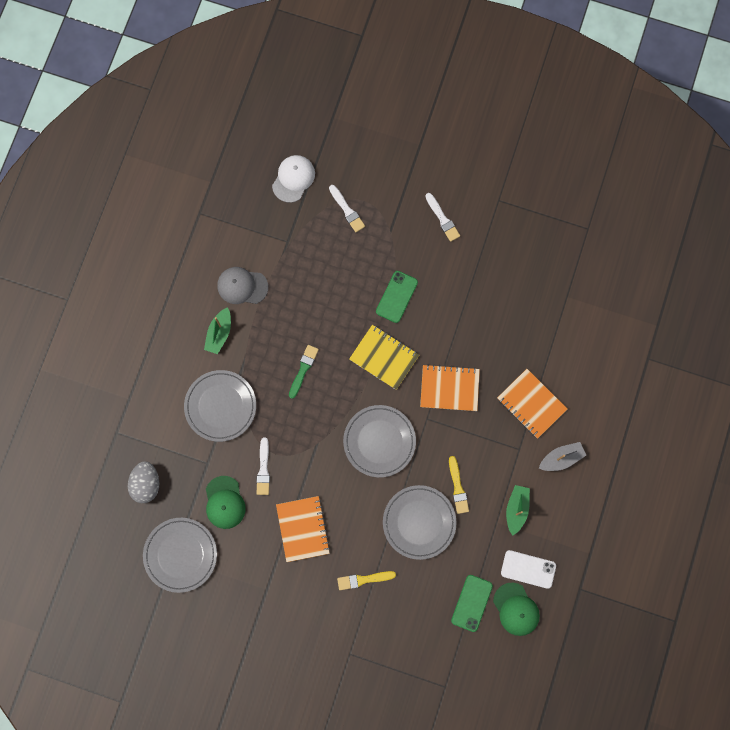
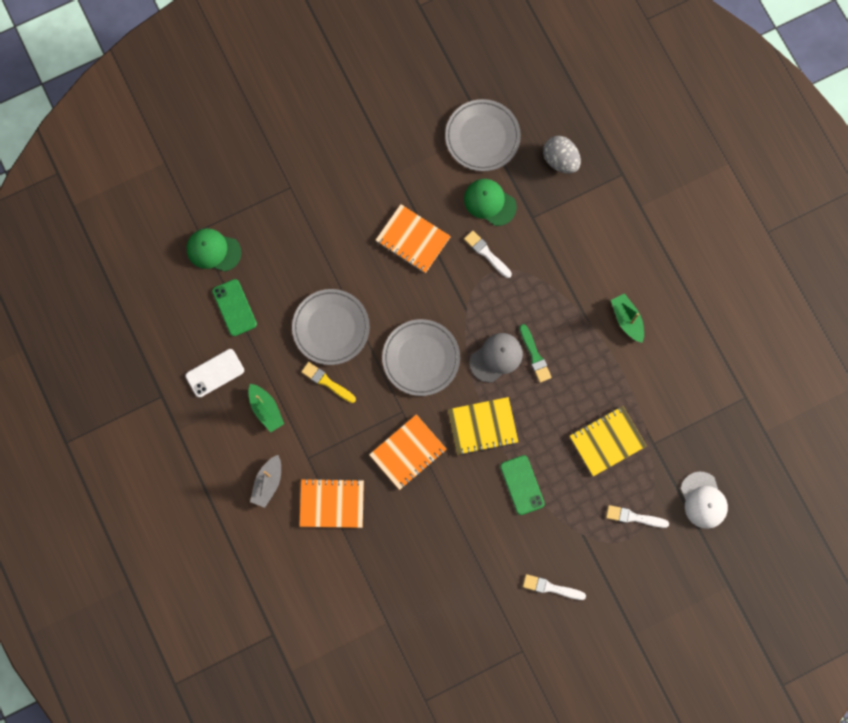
camera: 135 degrees right, 0 degrees up
(220, 406) = (567, 267): grey plate -> none
(242, 286) = (649, 373): grey cap -> grey cap (496, 357)
(314, 271) = (607, 441): none -> yellow notebook
(363, 579) = (331, 247): yellow brush -> none
(516, 609) = (196, 335): green cap -> green cap (213, 250)

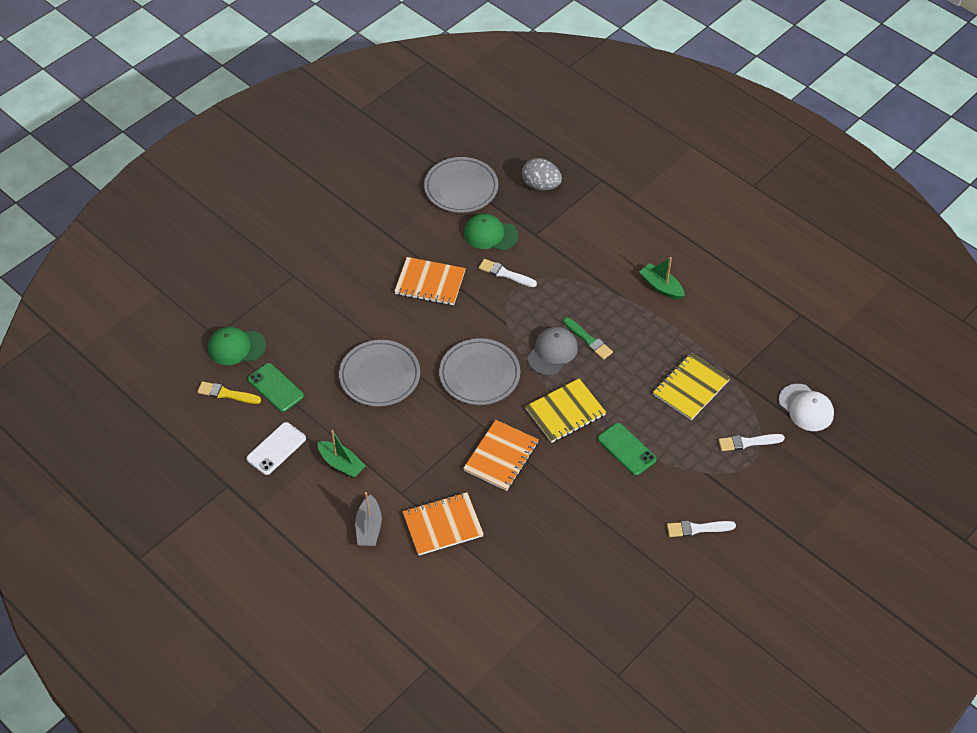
camera: 20 degrees left, 25 degrees down
(327, 382) = (394, 422): yellow brush -> yellow brush (226, 394)

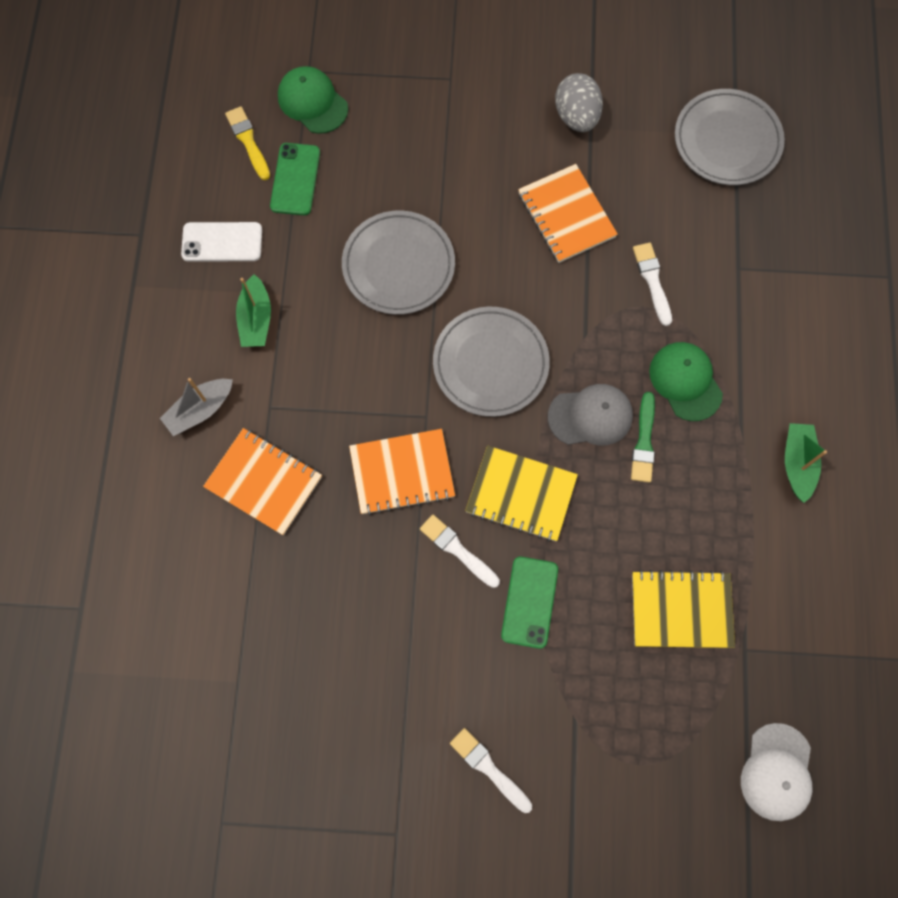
camera: 50 degrees right, 20 degrees up
(490, 234) = (692, 222): green cap -> green cap (685, 381)
(541, 185) = (814, 218): grey egg -> grey egg (576, 117)
(748, 442) = (662, 737): white brush -> white brush (457, 550)

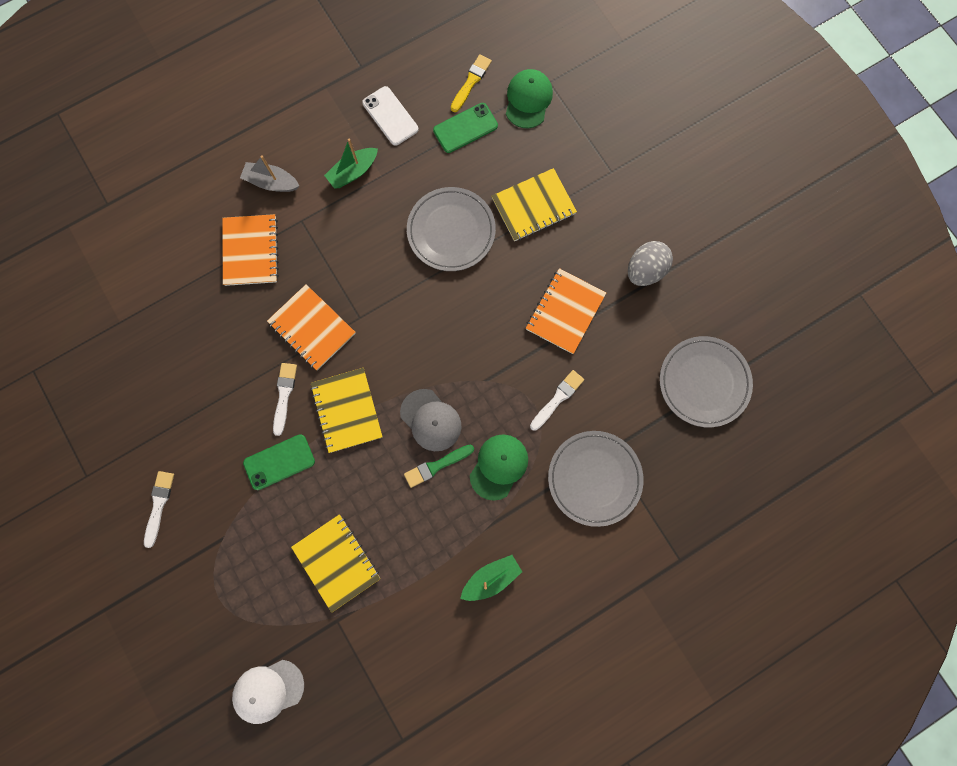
camera: 55 degrees right, 5 degrees up
(432, 171) = (533, 206): none -> yellow notebook
(490, 363) = (423, 333): grey plate -> grey plate (594, 478)

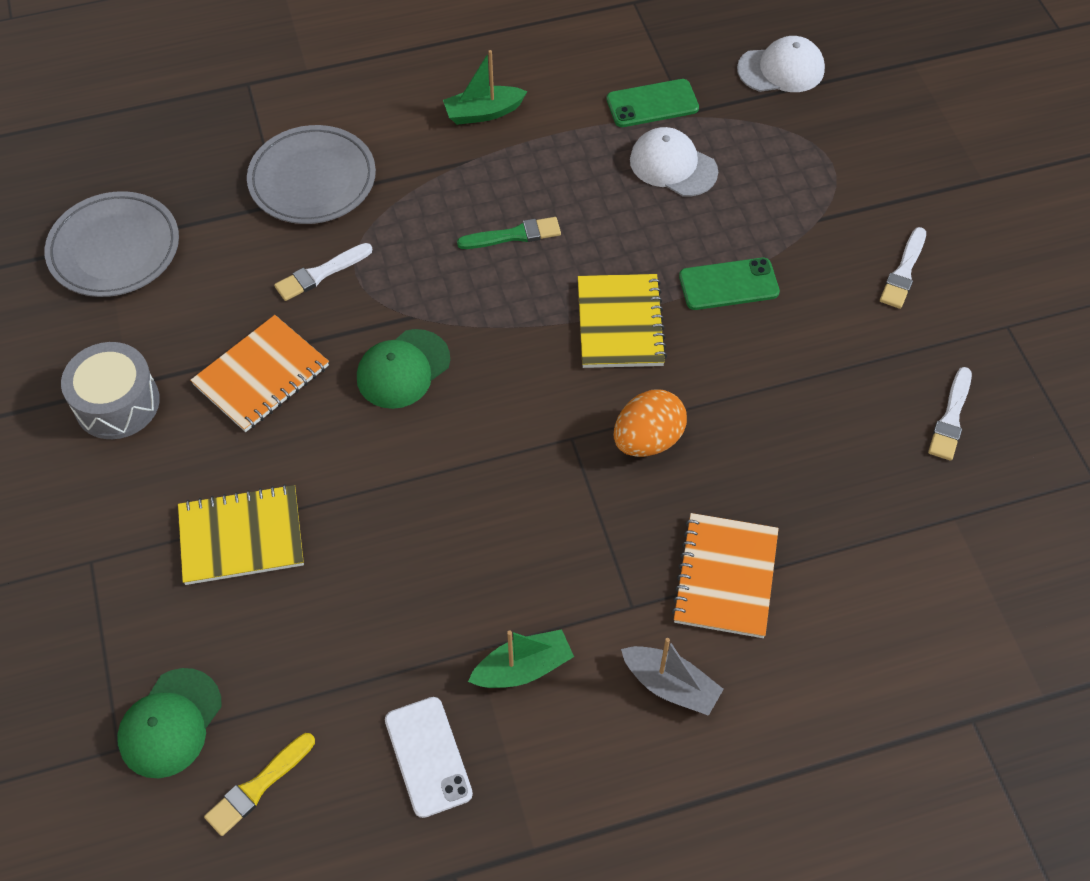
camera: 165 degrees left, 20 degrees down
(284, 395) = (707, 361): white brush -> white brush (951, 418)
(312, 328) = (647, 440): orange notebook -> orange egg
(336, 562) = (673, 166): yellow notebook -> white cap
(431, 420) = (505, 287): grey cap -> none
(451, 231) = (388, 530): grey plate -> none
(465, 128) = (302, 699): green phone -> green phone (652, 104)
(499, 466) = (431, 217): green cap -> green cap (403, 369)
(645, 270) = (117, 403): grey egg -> grey drum

